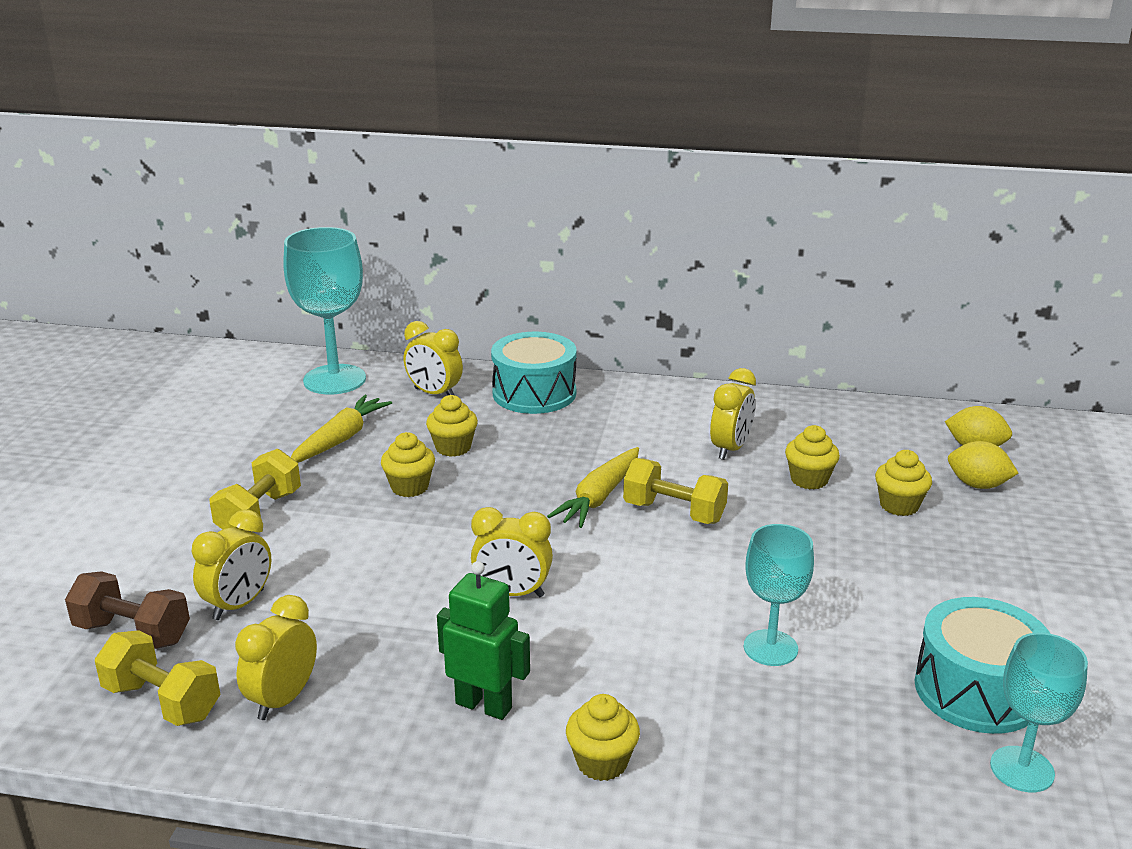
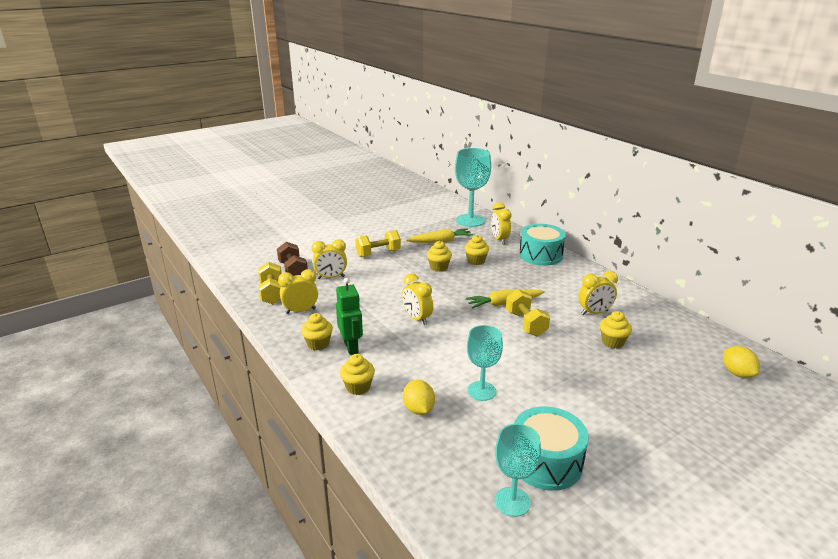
camera: 45 degrees right, 0 degrees up
(899, 505) = (642, 374): yellow cupcake -> yellow cupcake (318, 344)
(977, 485) = (706, 389): yellow lemon -> yellow lemon (418, 409)

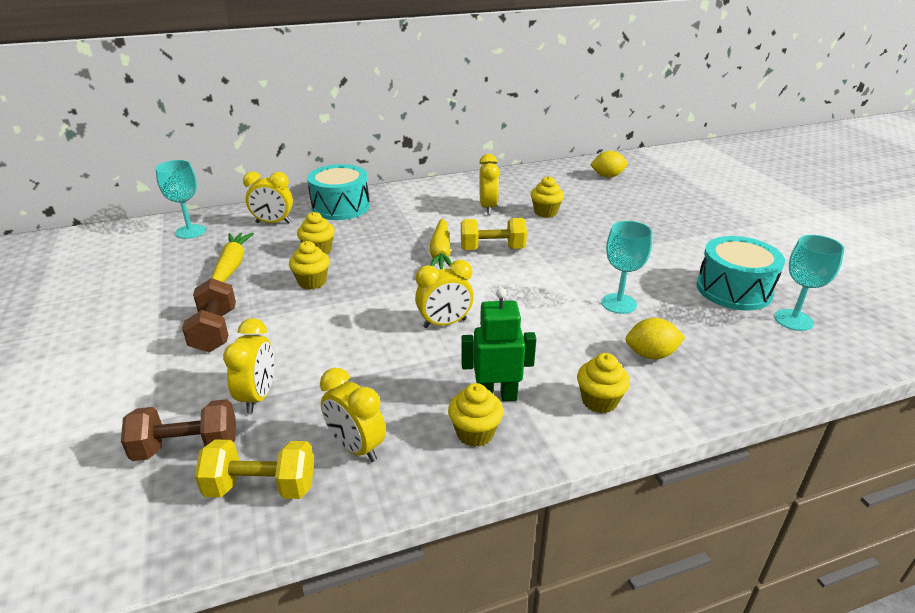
camera: 75 degrees left, 5 degrees up
(300, 311) = (356, 447): yellow clock -> yellow clock turned 45 degrees counterclockwise
(378, 253) = (215, 331): yellow dumbbell -> brown dumbbell
(470, 220) = (190, 231): turquoise goblet -> turquoise goblet, size x0.62

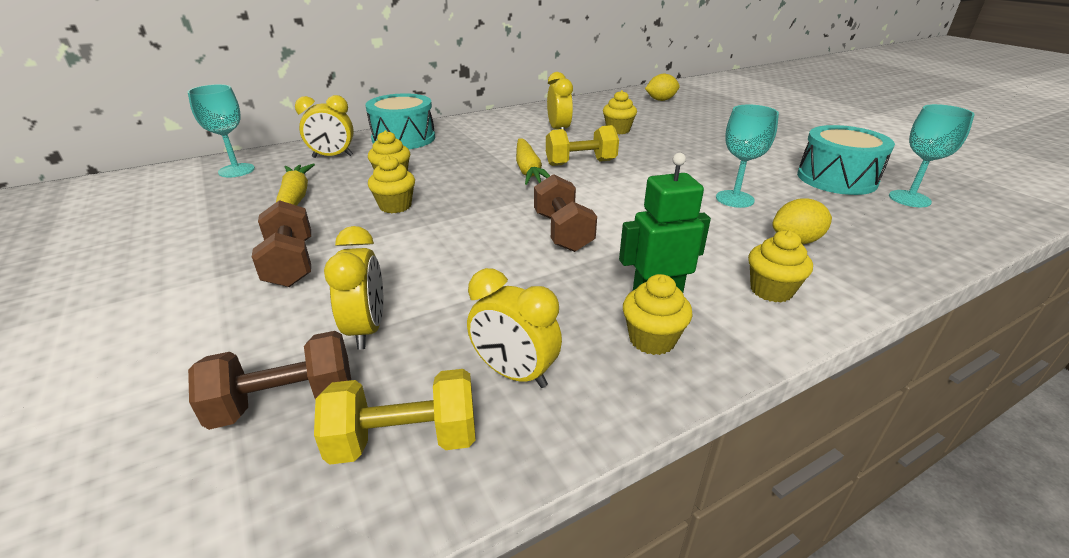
camera: 10 degrees left, 0 degrees up
(445, 323) = (562, 232): yellow clock -> brown dumbbell

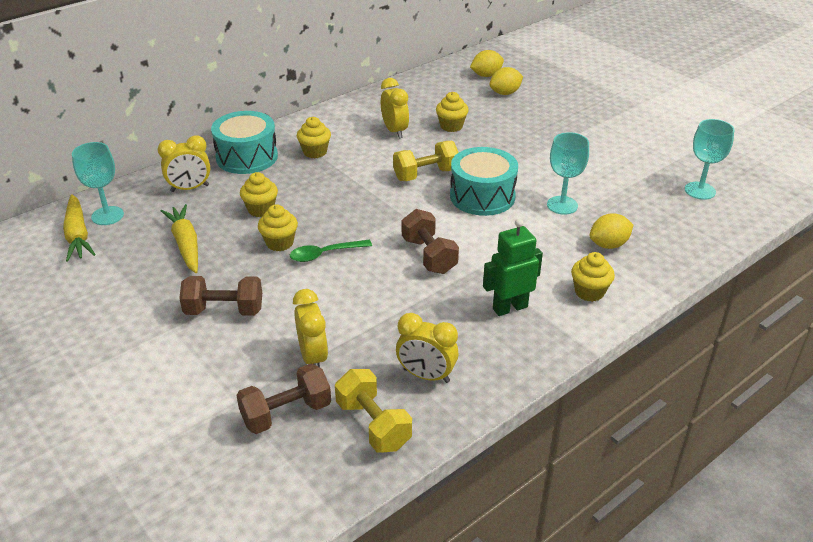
camera: 10 degrees left, 5 degrees up
(290, 264) = (224, 310): brown dumbbell -> brown dumbbell turned 60 degrees counterclockwise
(405, 440) = (373, 425): yellow dumbbell -> yellow dumbbell turned 75 degrees clockwise
(440, 220) = (325, 254): none -> green spoon
(528, 170) = (381, 188): yellow carrot -> yellow carrot (78, 235)
(652, 339) = (511, 340): yellow cupcake -> yellow cupcake (315, 152)
(678, 112) = (505, 93): none -> yellow lemon
(836, 179) = (645, 173): turquoise drum -> turquoise drum (482, 196)

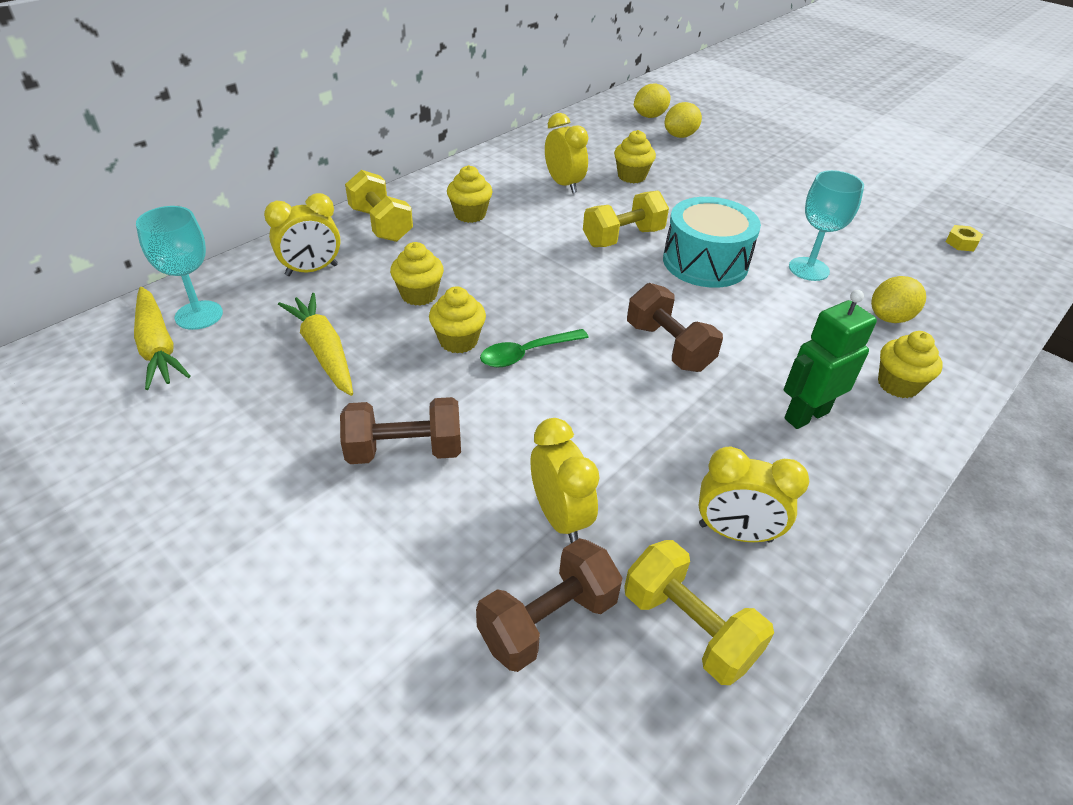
camera: 10 degrees left, 5 degrees up
(247, 157) = (381, 224): turquoise drum -> yellow dumbbell
(700, 191) = (961, 243): turquoise goblet -> yellow nut

